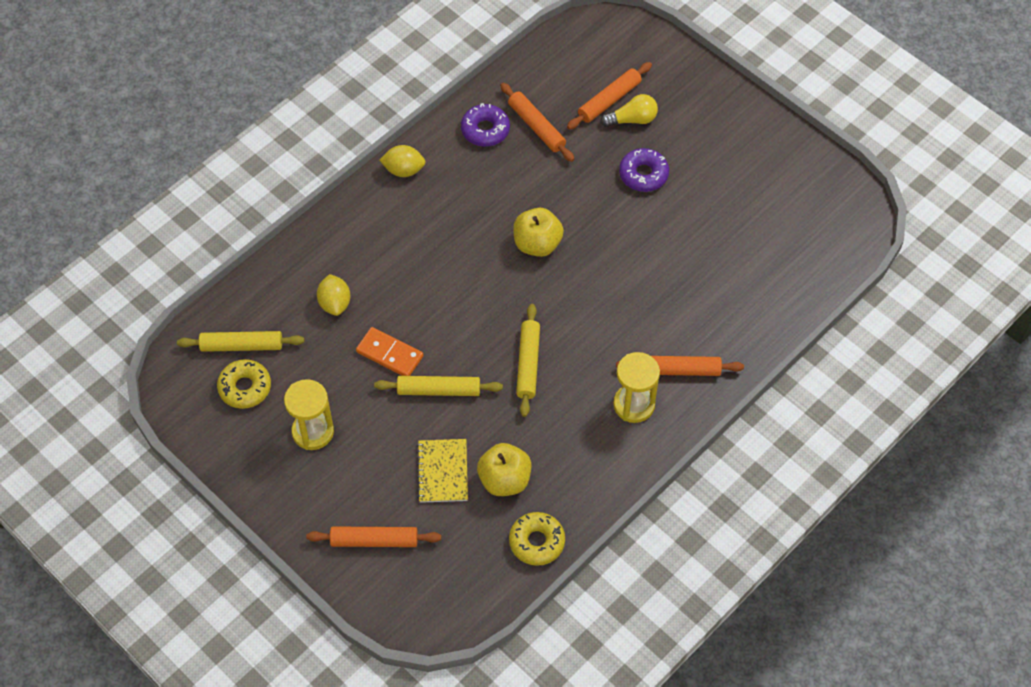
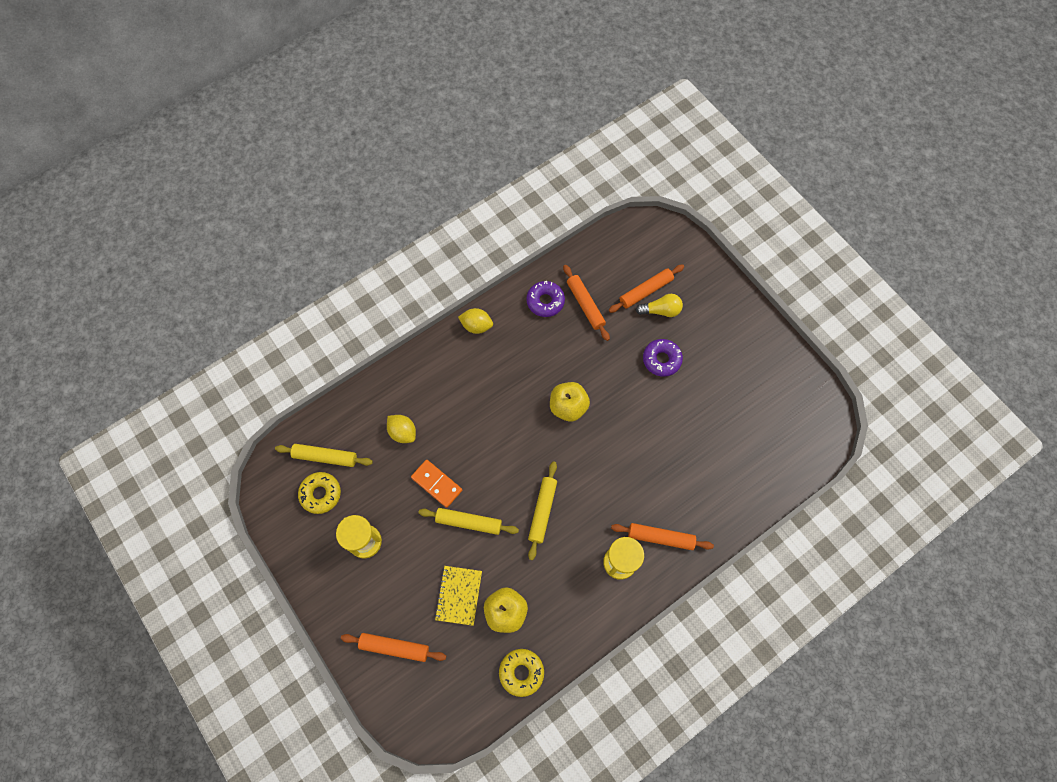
camera: 10 degrees right, 10 degrees up
(335, 303) = (403, 432): yellow lemon -> yellow lemon turned 45 degrees counterclockwise

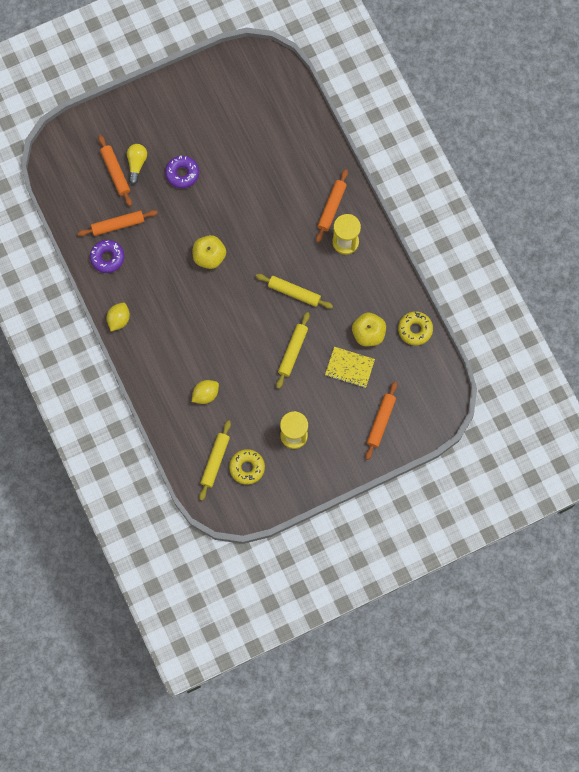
camera: 80 degrees left, 5 degrees up
(436, 484) = (256, 373): orange domino -> none

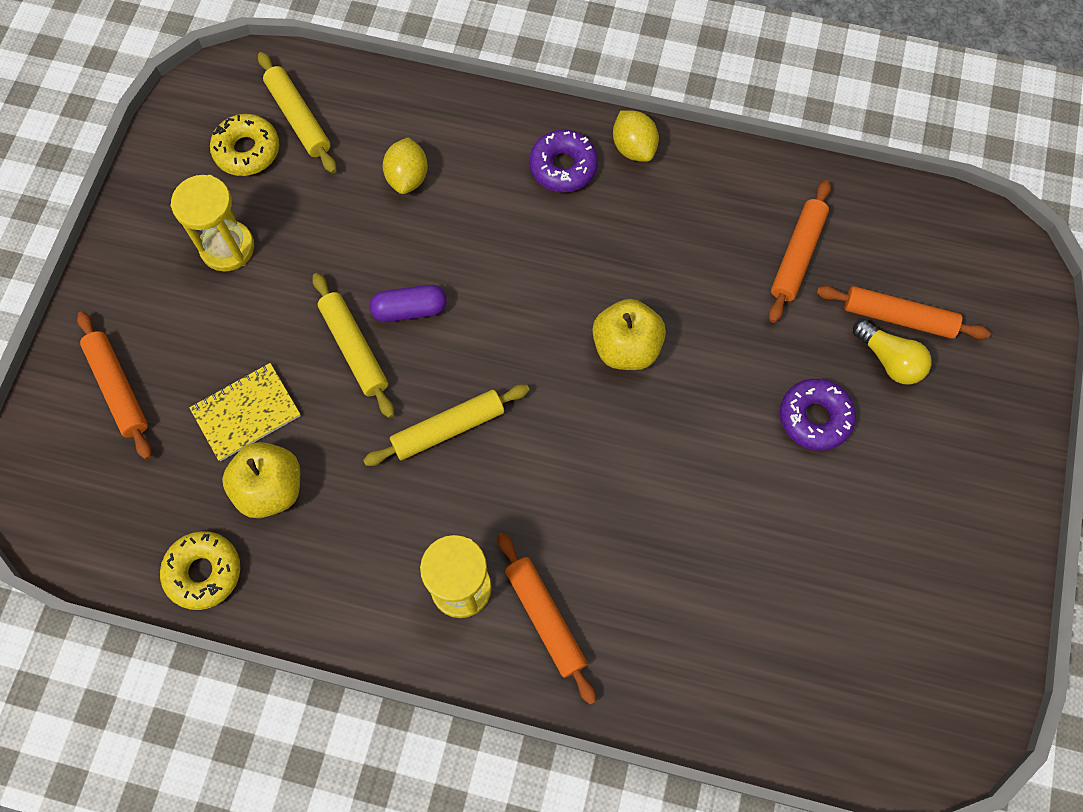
camera: 130 degrees right, 5 degrees down
(107, 258) = (751, 202): purple donut -> purple donut (563, 167)
(260, 345) = (409, 310): none -> purple capsule

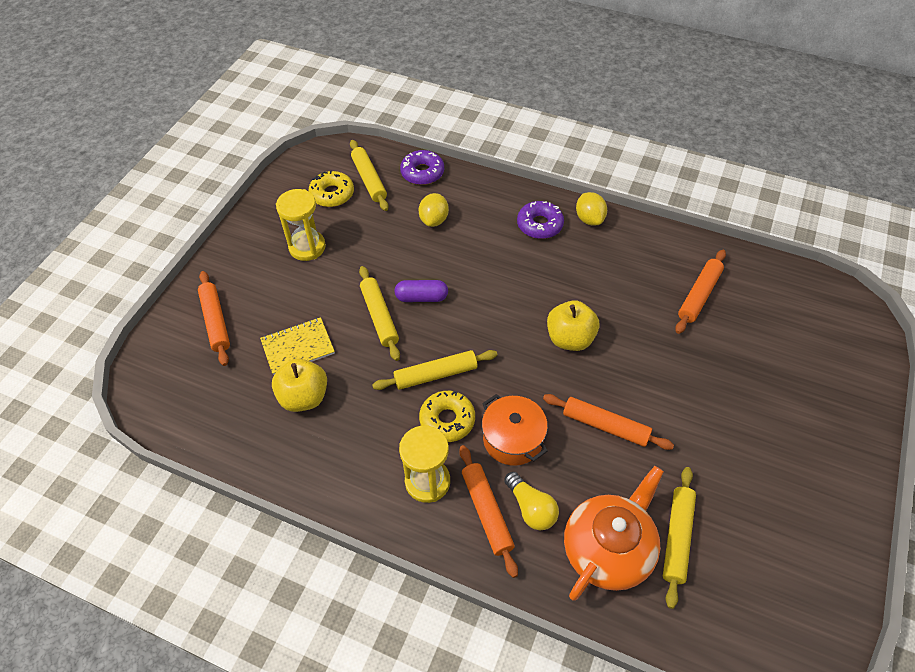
camera: 10 degrees right, 15 degrees down
(203, 572) = (245, 445): yellow donut -> yellow donut (447, 420)
(566, 510) = (513, 439): none -> orange pot
(706, 644) = (608, 549): none -> orange teapot
(791, 616) = (677, 538): none -> yellow rolling pin
(814, 418) = (704, 401): purple donut -> purple donut (422, 172)
(889, 360) = (763, 369): yellow light bulb -> yellow light bulb (531, 508)
(898, 317) = (771, 343): orange rolling pin -> orange rolling pin (605, 426)

